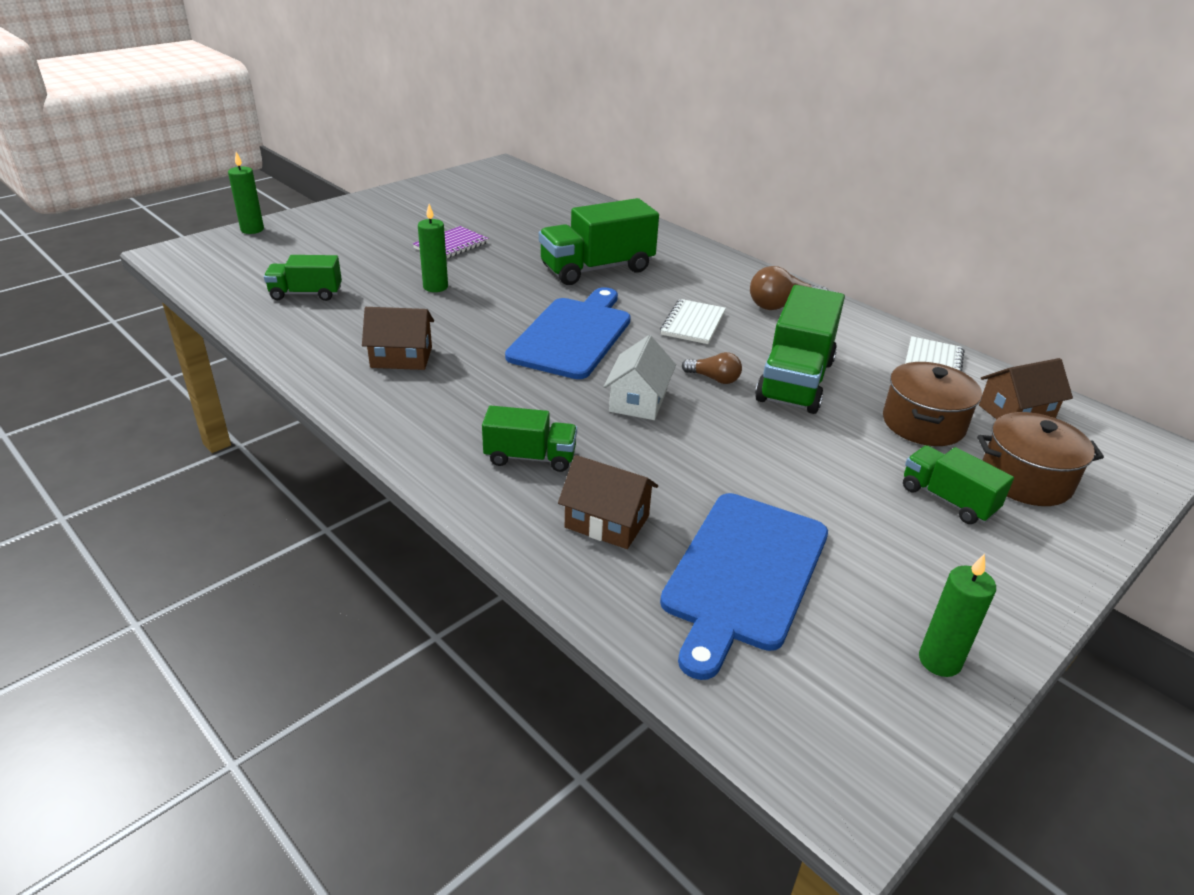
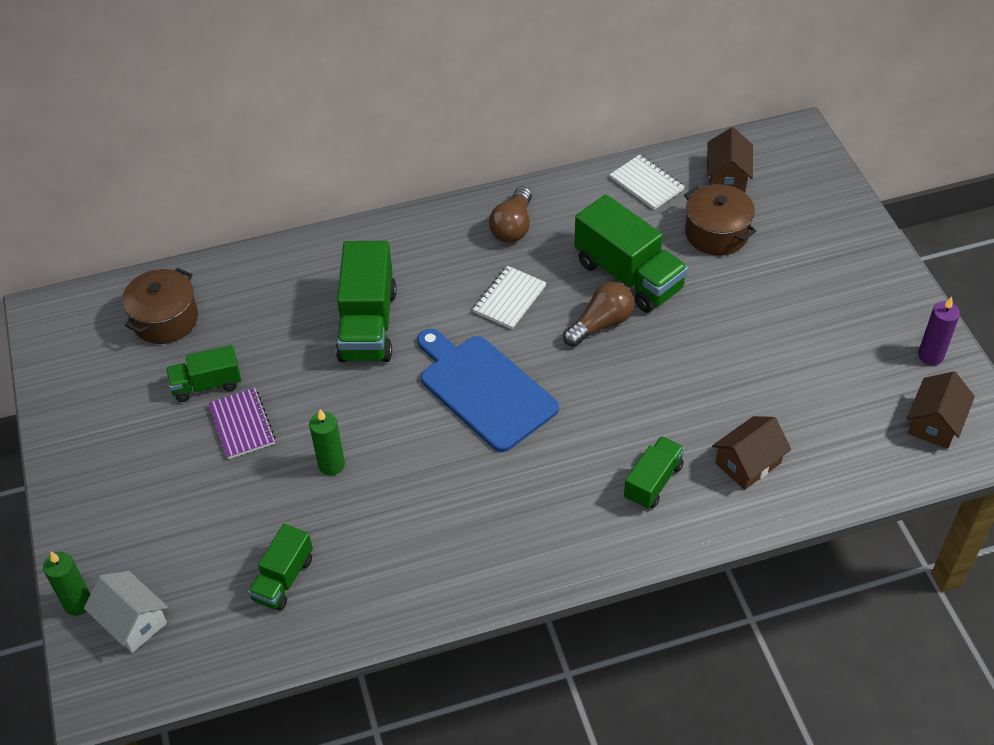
camera: 60 degrees left, 15 degrees up
(401, 357) = (457, 528): brown house -> brown house (935, 423)
(638, 401) = (609, 385): white house -> white house (132, 621)
(693, 324) = (509, 299): white notebook -> white notebook turned 75 degrees clockwise
(714, 378) = (601, 324): brown light bulb -> brown light bulb, size x1.57
(743, 574) = (828, 411): blue cutting board -> none
(939, 661) = (930, 355): green candle -> purple candle
(947, 500) = (801, 270): green truck -> green truck (207, 385)
(1025, 479) = (798, 218): brown pot -> brown pot (165, 319)

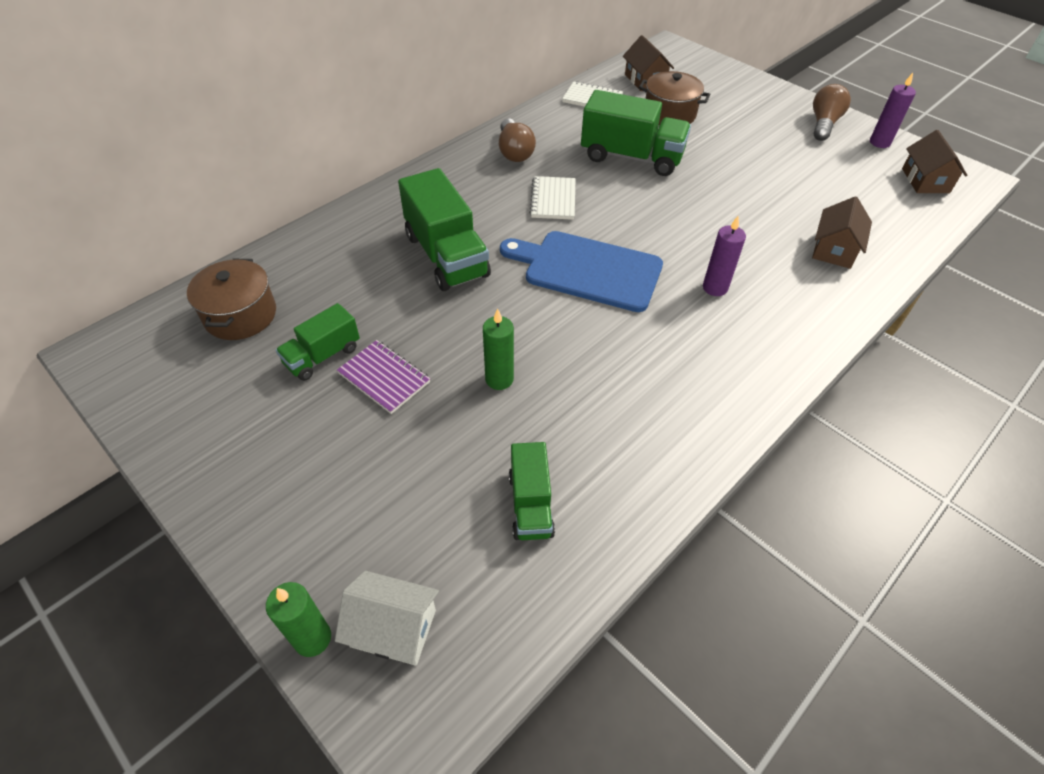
camera: 30 degrees left, 0 degrees up
(589, 455) = (715, 288): none -> purple candle
(601, 324) = (640, 194): brown light bulb -> brown light bulb (823, 124)
(653, 482) = (780, 288): green truck -> none

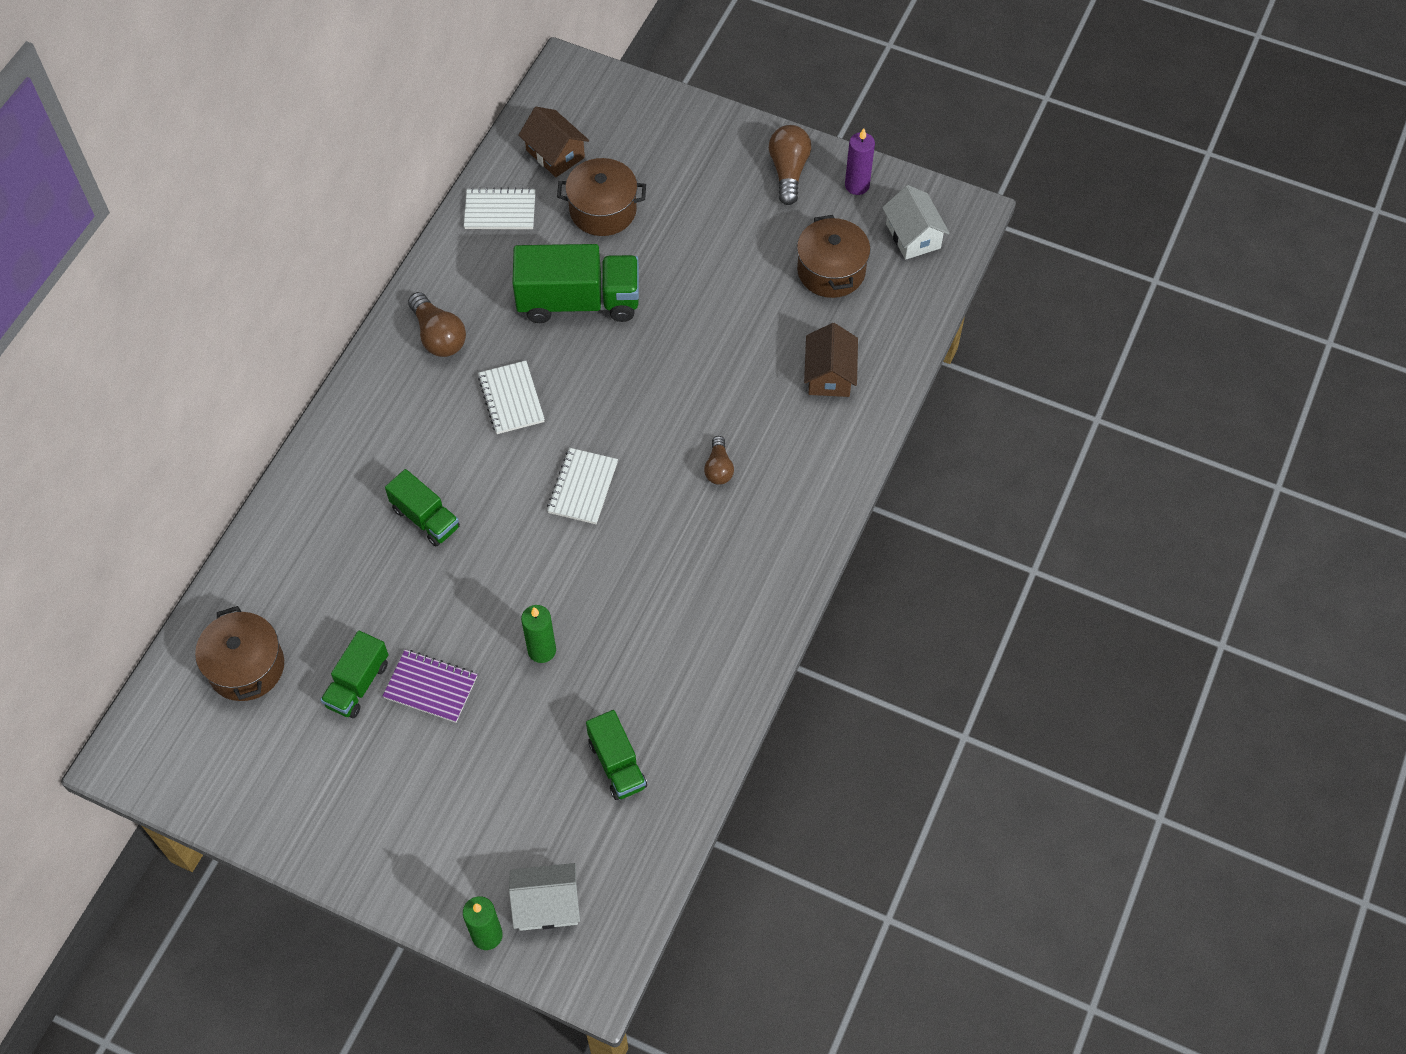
camera: 20 degrees left, 10 degrees up
(446, 255) = (425, 518): green truck -> green truck, size x0.57
(588, 270) = (582, 487): blue cutting board -> white notebook
(715, 288) = (718, 468): purple candle -> brown light bulb
(848, 185) = (831, 271): none -> brown pot
(925, 181) = (913, 236): brown house -> white house

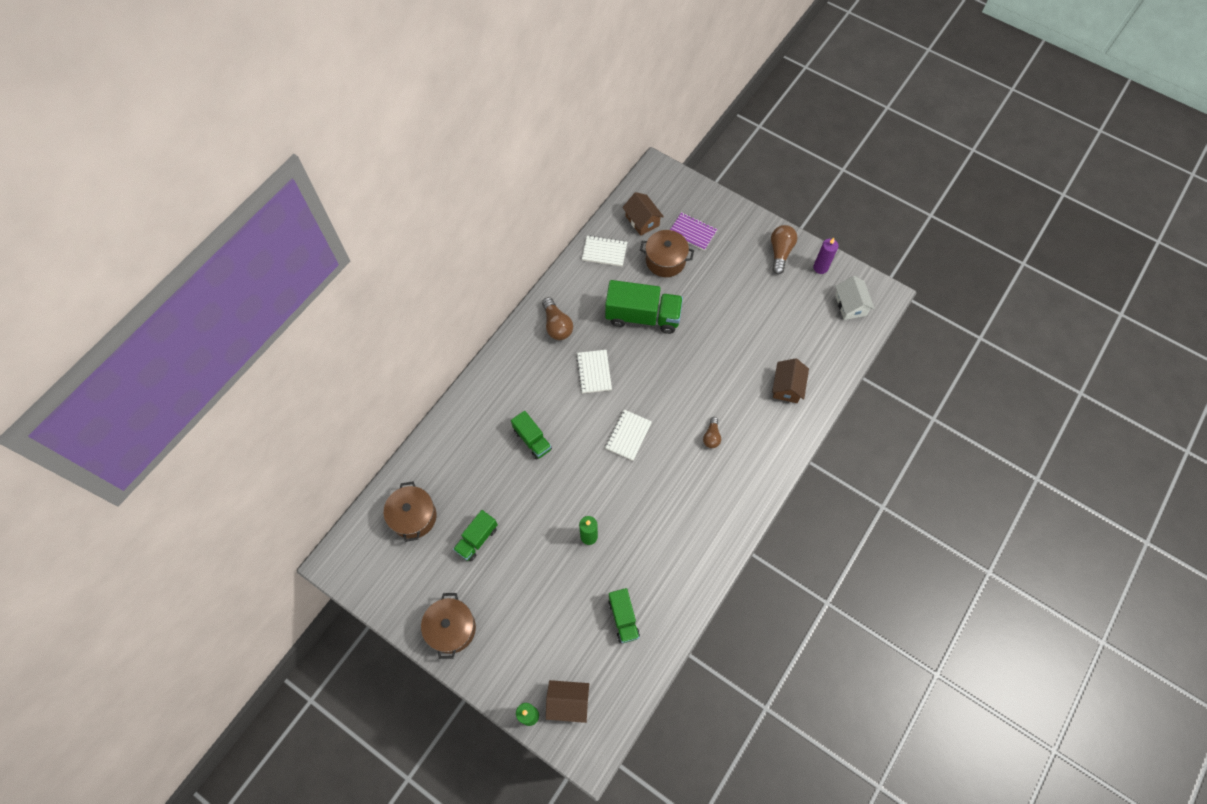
camera: 10 degrees right, 5 degrees up
(431, 687) = (519, 548): purple notebook -> purple notebook (692, 232)
(547, 904) = (568, 702): white house -> brown house
(831, 271) = (797, 320): brown pot -> brown pot (451, 628)

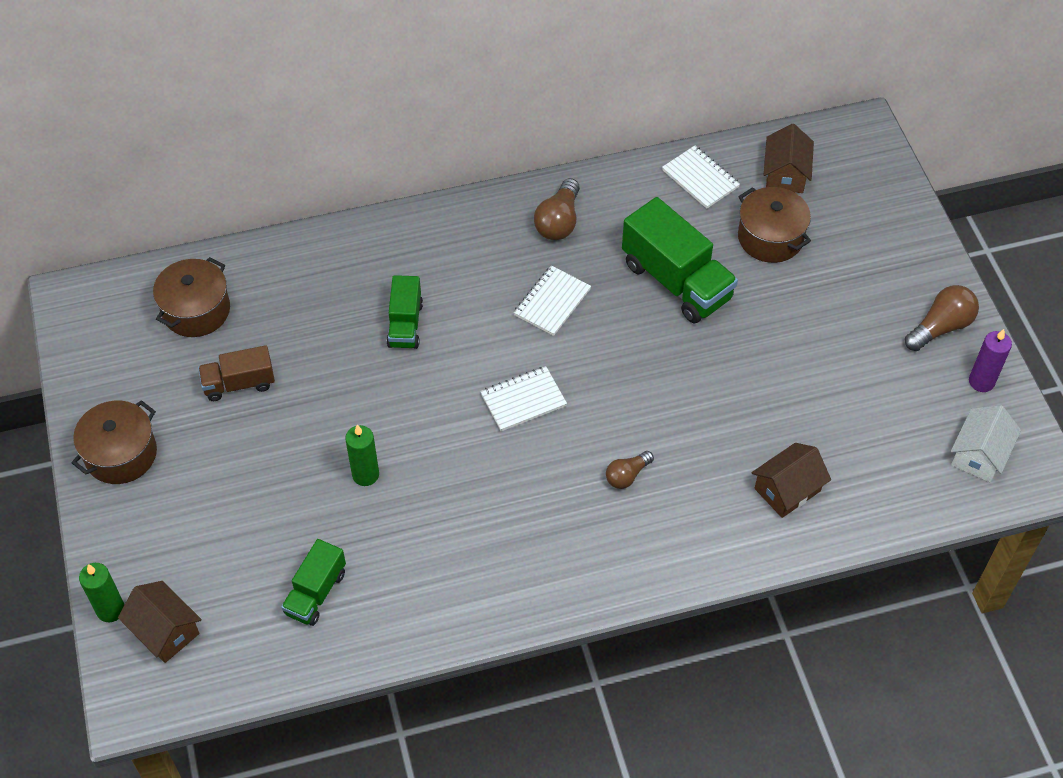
camera: 40 degrees right, 10 degrees down
(477, 539) = (239, 384): green truck -> brown truck
(692, 232) = (840, 228): purple notebook -> none

